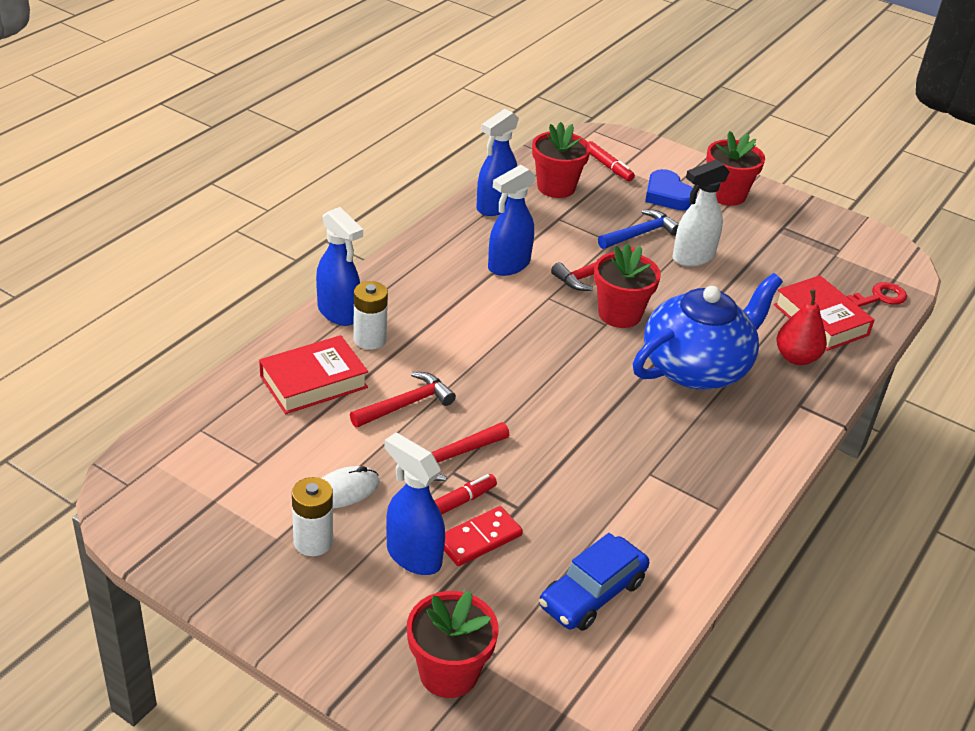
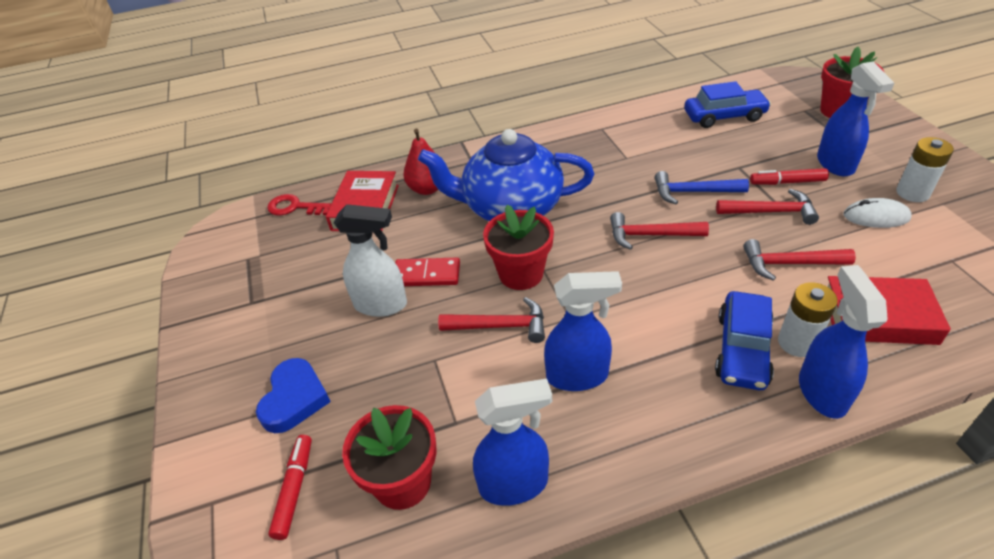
camera: 135 degrees left, 5 degrees up
(408, 320) = (742, 349): none -> blue car
(479, 539) = (781, 159): red domino -> red domino (426, 275)
(546, 387) = (650, 235): none -> red hammer
(640, 234) = (394, 356): blue hammer -> blue hammer (693, 192)
(726, 195) = (236, 368): red flower pot -> none

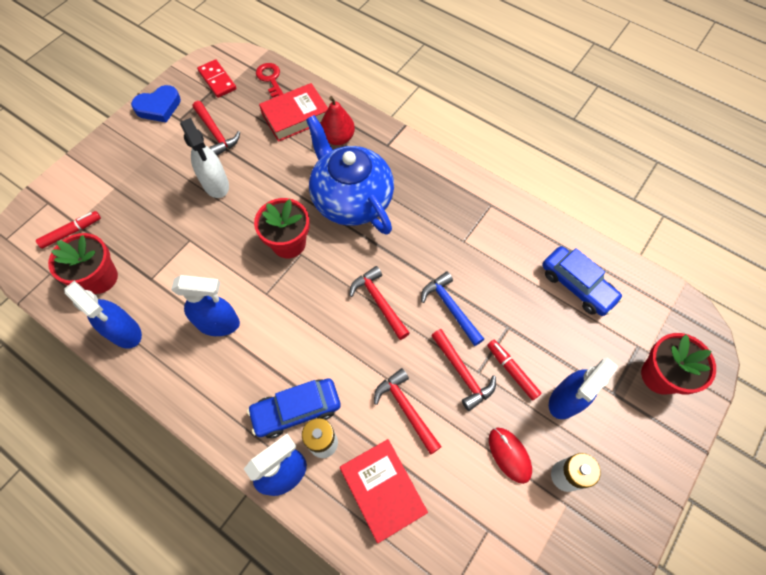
camera: 50 degrees right, 20 degrees up
(294, 399) = (125, 191): blue heart -> blue heart (159, 107)
(426, 275) = (255, 191): red domino -> red domino (217, 80)
(500, 326) = (235, 258): red hammer -> red hammer (216, 133)
(578, 376) = (219, 323): blue spray bottle -> blue spray bottle turned 45 degrees counterclockwise
(876, 217) = (509, 455): white mouse -> red mouse

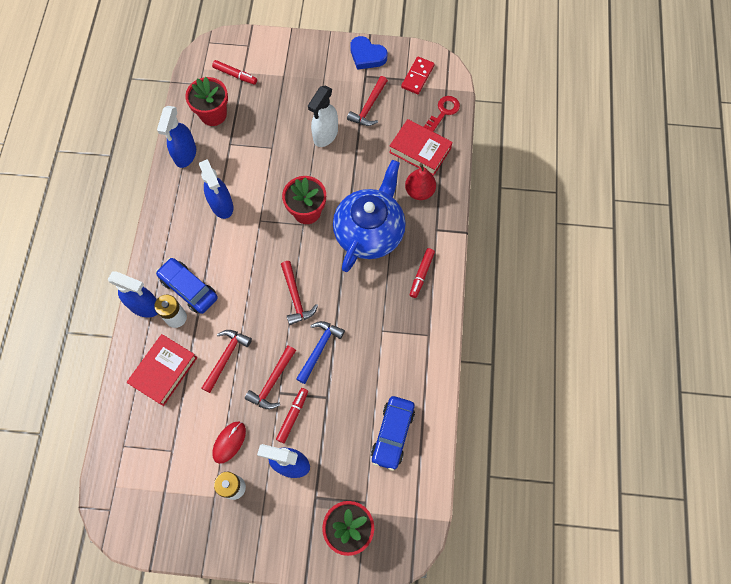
camera: 60 degrees right, 5 degrees up
(379, 302) = (295, 297): red hammer -> red hammer turned 135 degrees clockwise
(425, 179) = (421, 274): none -> red marker

